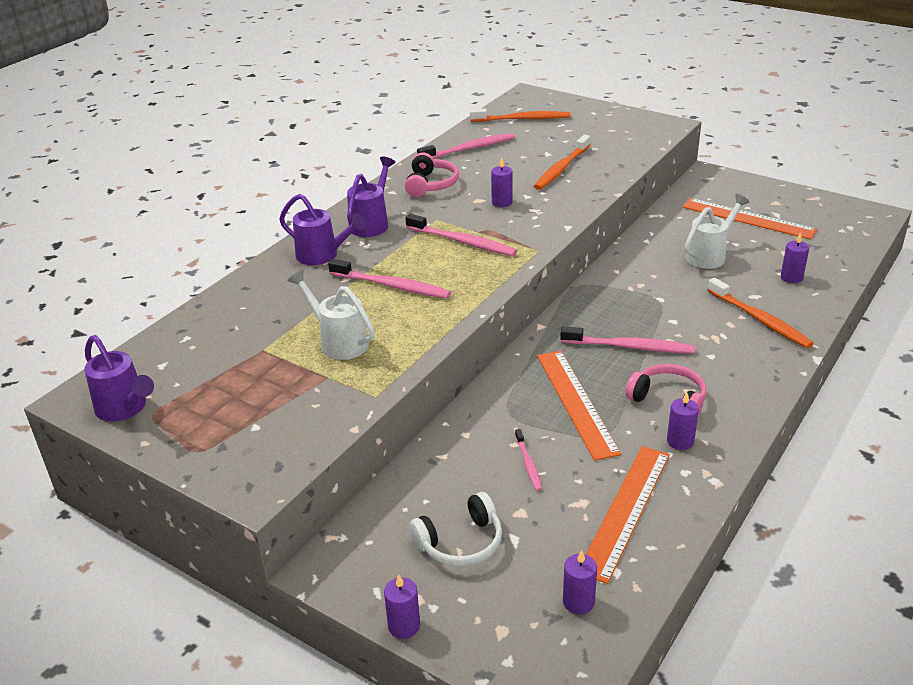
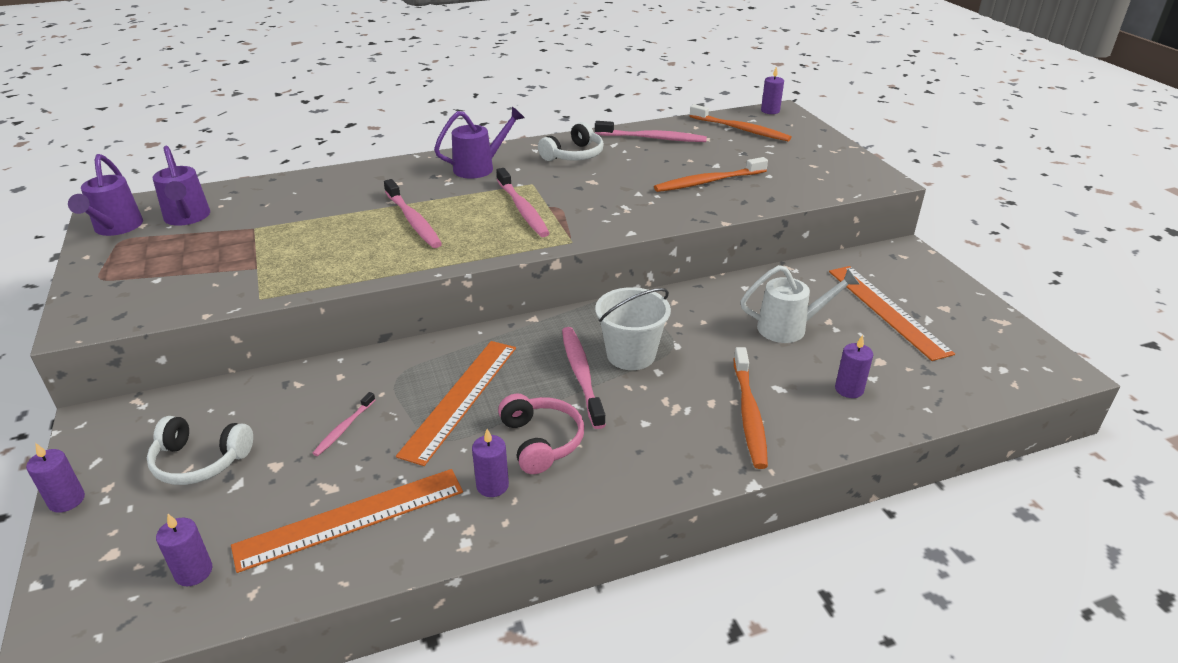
camera: 35 degrees right, 0 degrees up
(322, 256) = (405, 178): purple watering can -> purple watering can (187, 218)
(339, 342) = (307, 246): white watering can -> none
(431, 184) = (574, 155): pink headphones -> white headphones
(502, 202) = (608, 190): purple candle -> purple candle (770, 111)
(630, 347) = (581, 375): pink toothbrush -> pink toothbrush turned 150 degrees counterclockwise
(641, 319) = (631, 355): none -> white bucket

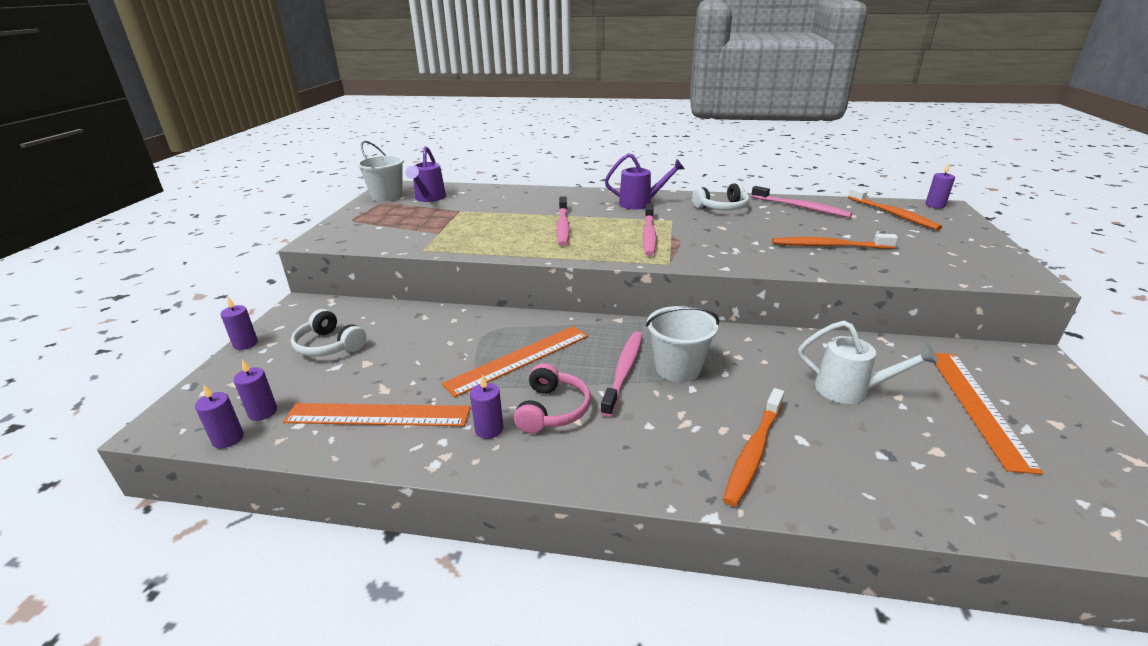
camera: 30 degrees right, 5 degrees down
(116, 228) = (387, 196): purple watering can -> white bucket
(344, 428) = (426, 354): pink toothbrush -> none
(849, 389) = (881, 466): purple candle -> purple candle (228, 439)

